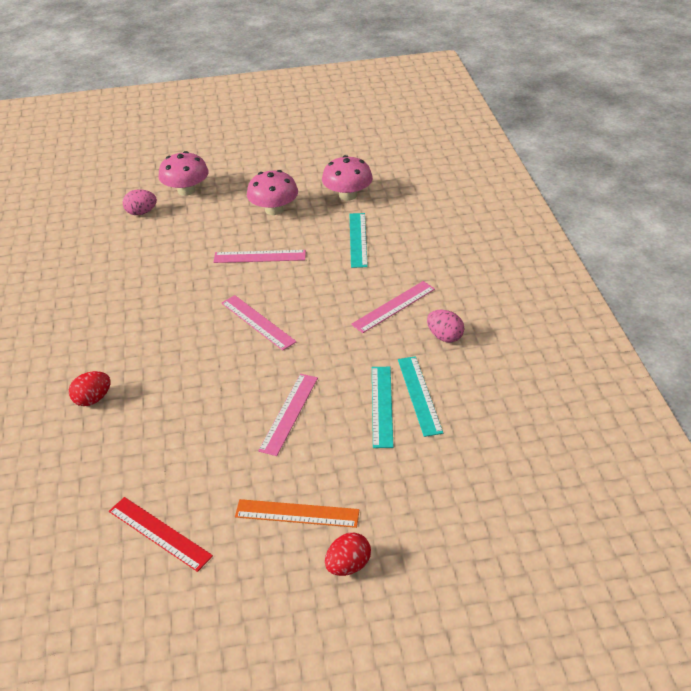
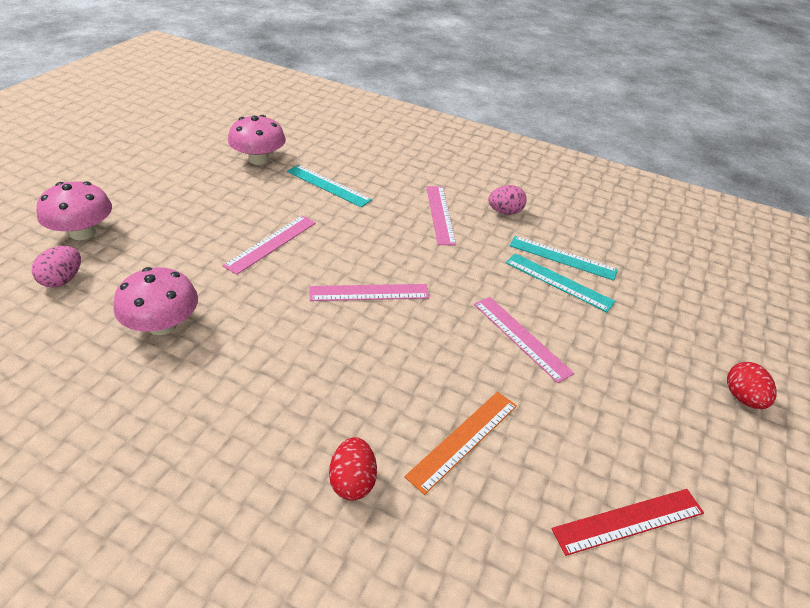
camera: 60 degrees left, 0 degrees up
(274, 209) = (213, 201): pink mushroom -> pink mushroom (162, 325)
(297, 513) = (660, 398): orange ruler -> orange ruler (463, 439)

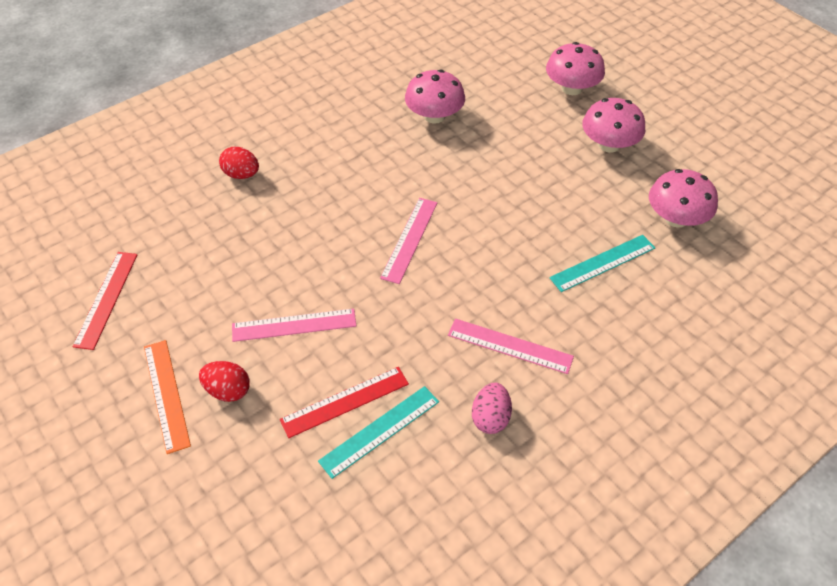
camera: 120 degrees right, 10 degrees up
(62, 280) = (511, 75): pink egg -> none
(175, 199) = (609, 144): none -> pink mushroom
(271, 243) = (510, 193): pink ruler -> none
(463, 439) = (229, 239): orange ruler -> orange ruler (166, 394)
(558, 282) = (345, 401): turquoise ruler -> red ruler
(742, 398) = (116, 464): red egg -> red egg (228, 390)

